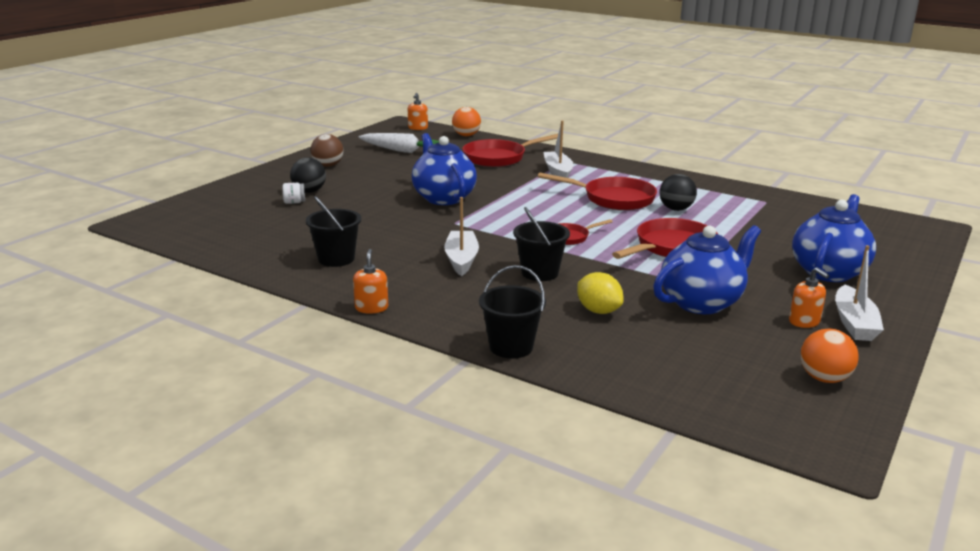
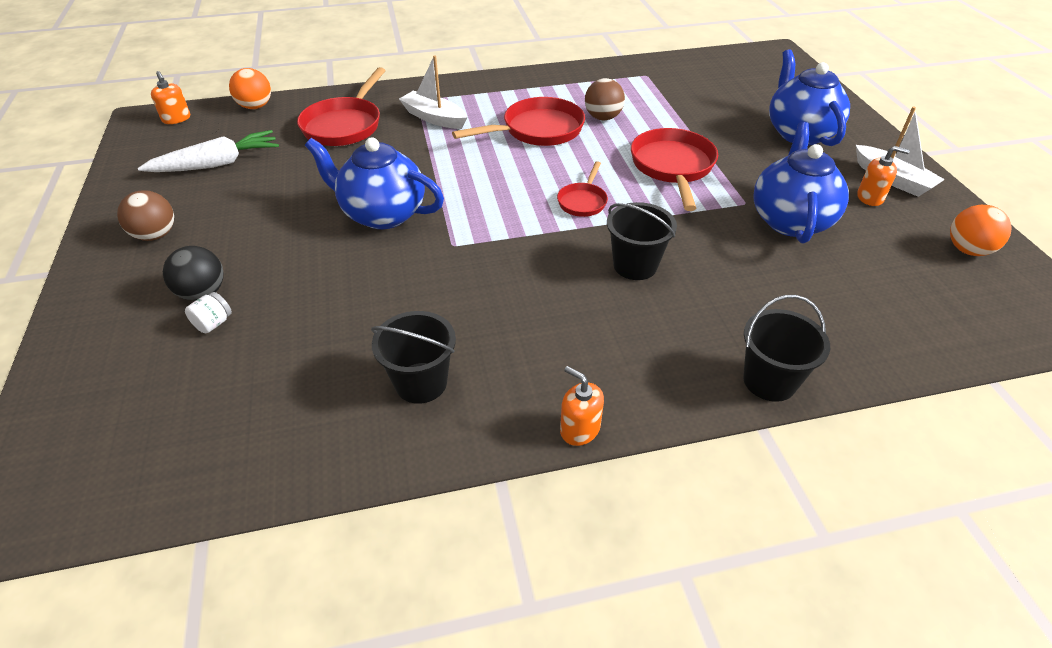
camera: 45 degrees left, 20 degrees up
(461, 260) = (544, 294): white boat -> none
(598, 311) = (749, 282): yellow lemon -> none
(676, 209) = (603, 117): black ball -> brown ball

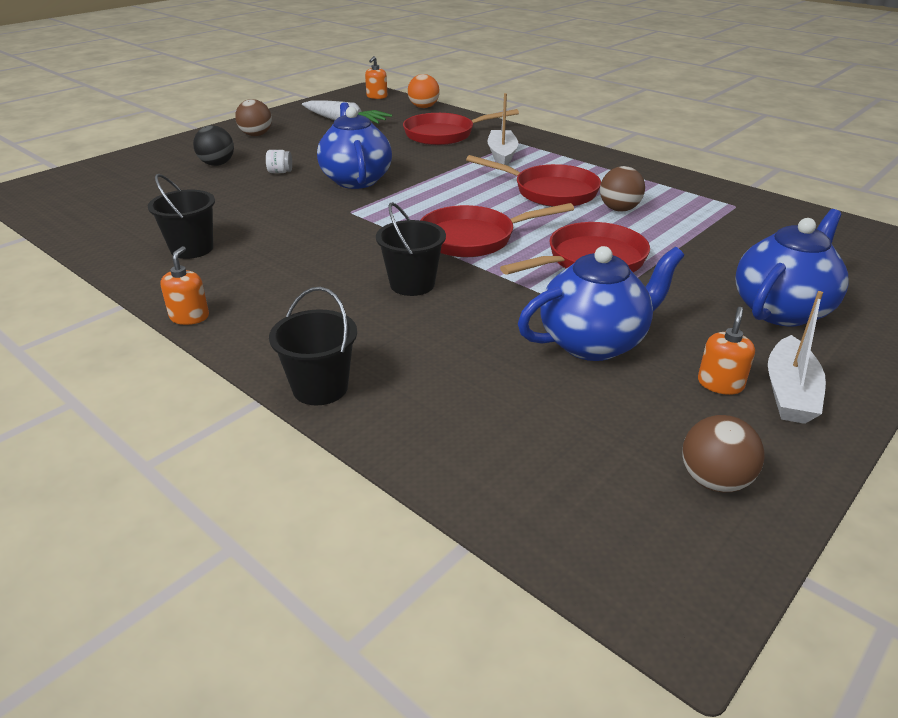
camera: 55 degrees right, 10 degrees down
(213, 323) = (193, 176): white jar -> white jar (280, 172)
(583, 201) = (473, 238): red pan -> red pan, size x1.84
(870, 197) = (720, 384): orange soap dispenser -> orange soap dispenser turned 135 degrees counterclockwise
(968, 250) = (714, 481): orange ball -> brown ball

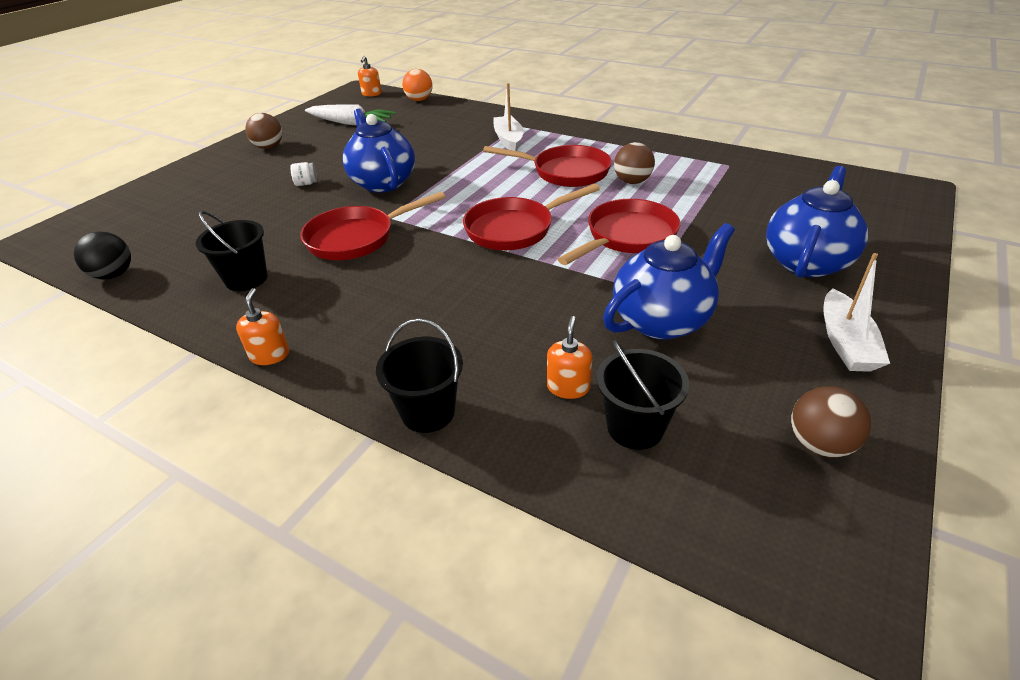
camera: 10 degrees left, 5 degrees up
(217, 164) = (240, 183): black ball -> black ball (114, 275)
(412, 284) = (475, 285): black bucket -> black bucket (635, 427)
(444, 135) = (448, 126): red pan -> red pan (356, 238)
(720, 384) = (785, 344): orange soap dispenser -> orange soap dispenser (568, 387)

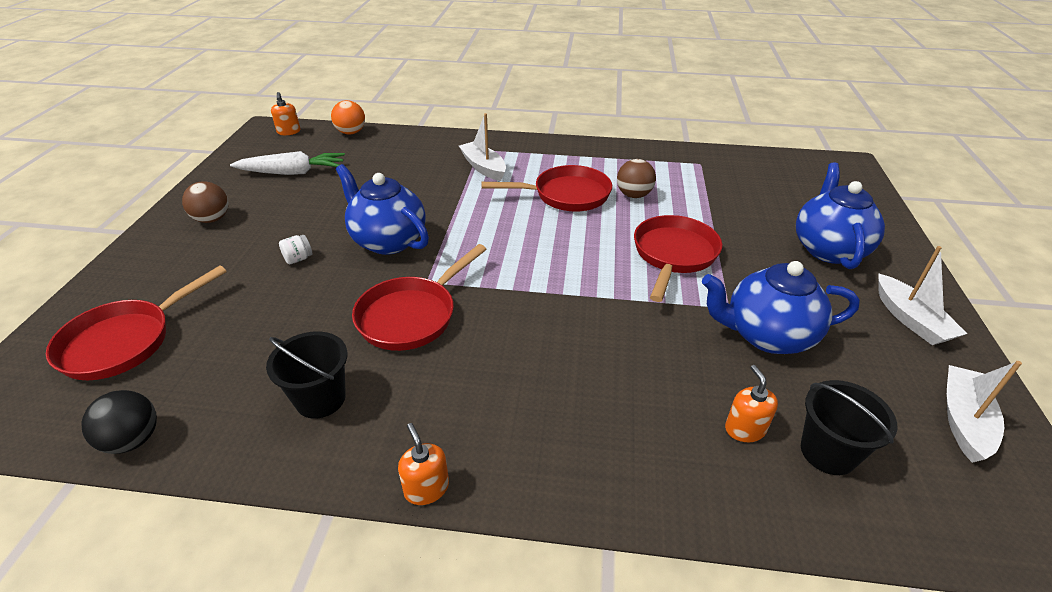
camera: 25 degrees left, 0 degrees up
(428, 412) = (644, 500): black bucket -> none
(514, 229) = (567, 268): red pan -> red pan (124, 341)
(662, 320) = (766, 335): blue teapot -> blue teapot turned 120 degrees counterclockwise
(819, 444) = (963, 420): brown ball -> white boat

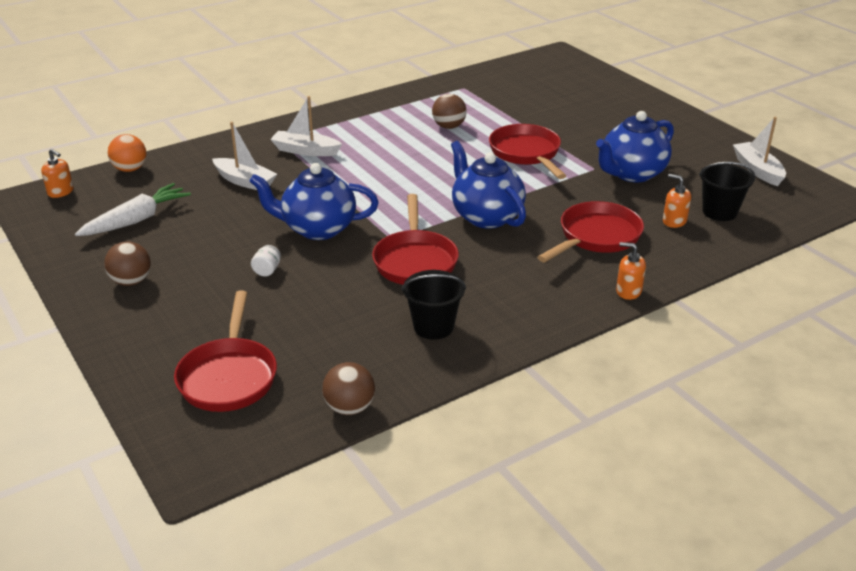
camera: 40 degrees left, 5 degrees down
(133, 440) = (349, 408): black ball -> brown ball
(426, 488) = (561, 326): orange soap dispenser -> orange soap dispenser (628, 291)
(566, 195) = (401, 145): red pan -> red pan (596, 237)
(828, 249) = (607, 113): blue teapot -> blue teapot (486, 216)
(910, 319) = (689, 134): white boat -> white boat (245, 181)

